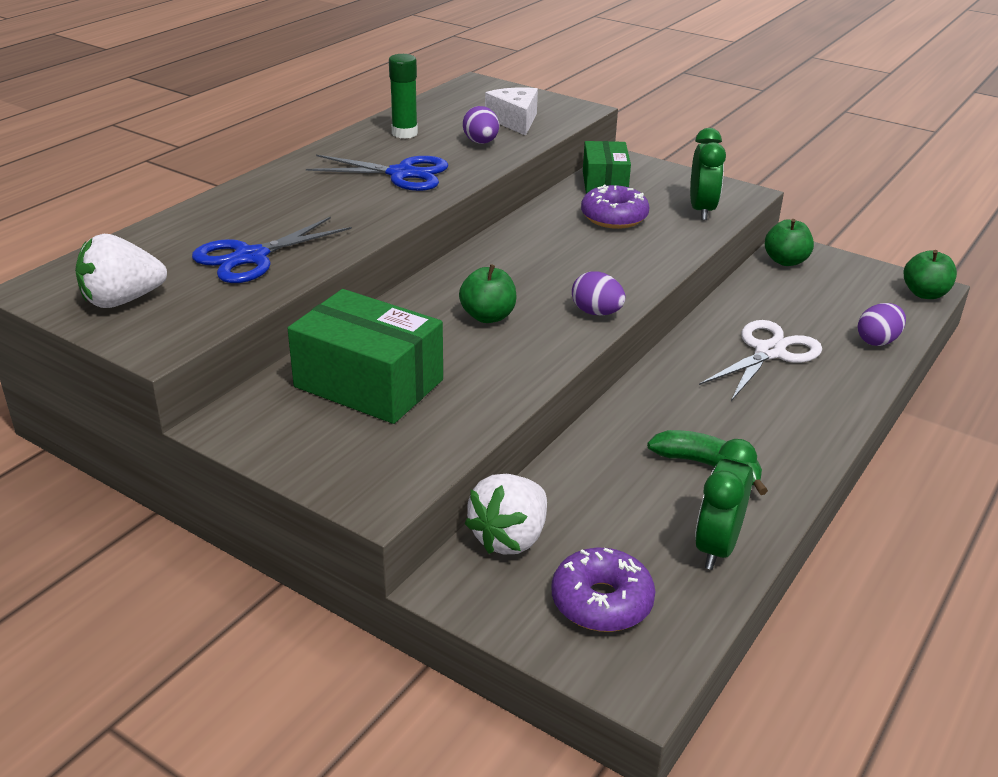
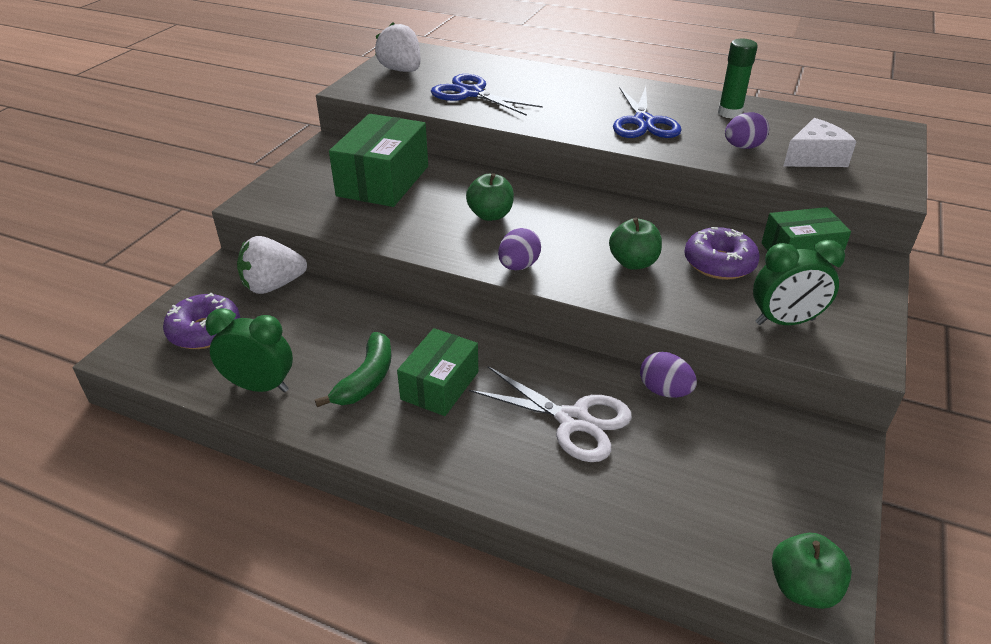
camera: 80 degrees right, 5 degrees up
(510, 538) = (273, 285): white strawberry -> white strawberry turned 45 degrees counterclockwise
(720, 419) = (440, 385): none -> green box
(785, 261) = (800, 438): green apple -> green apple (633, 263)
(877, 341) = (640, 520): purple egg -> purple egg (664, 391)

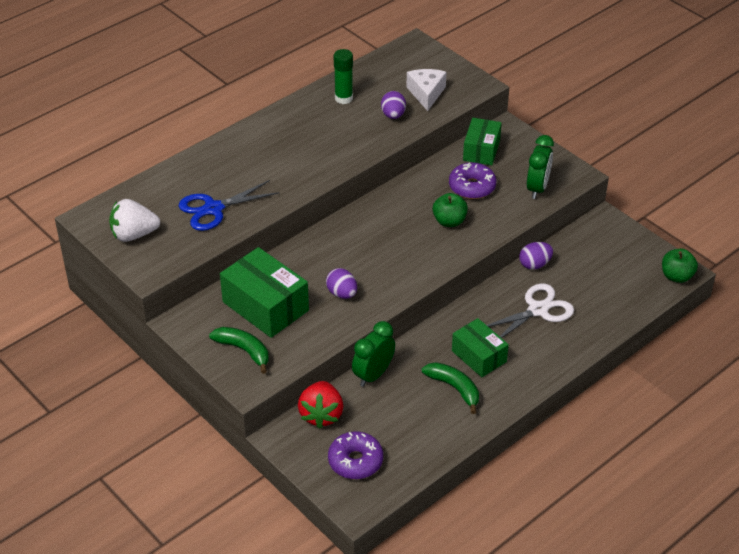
camera: 65 degrees left, 5 degrees up
(260, 386) = (433, 441): green clock -> green clock (373, 375)
(273, 285) = (321, 415): white strawberry -> red strawberry
(307, 186) = (244, 350): none -> green banana
(490, 215) = (353, 265): green apple -> none
(518, 266) = (422, 272): purple egg -> purple egg (342, 293)
(643, 122) = (328, 142): blue scissors -> none

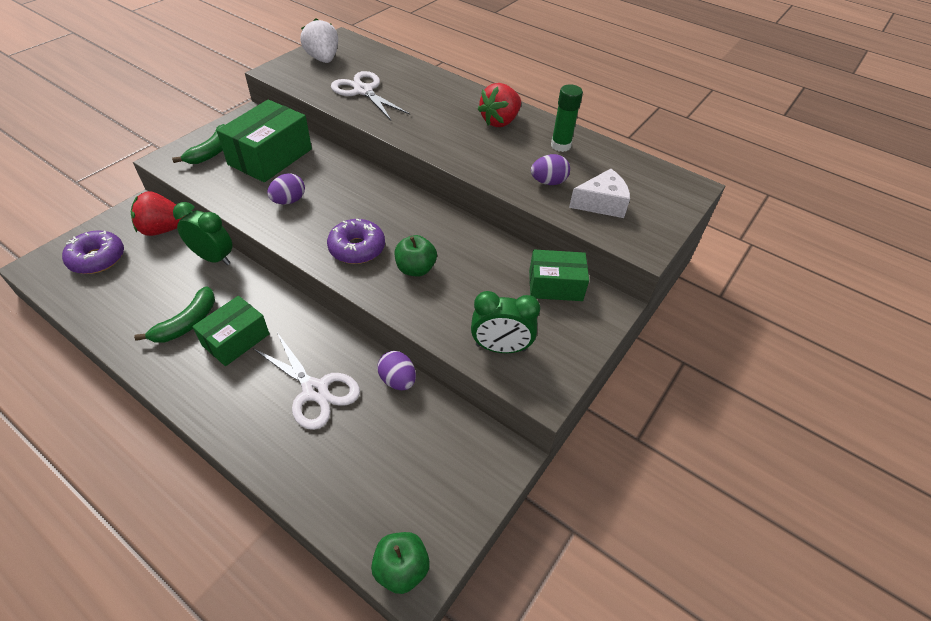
camera: 75 degrees right, 5 degrees up
(213, 209) = (363, 91): blue scissors -> white scissors
(296, 126) = (500, 121): none -> red strawberry
(472, 187) = (483, 283): purple donut -> purple donut (357, 248)

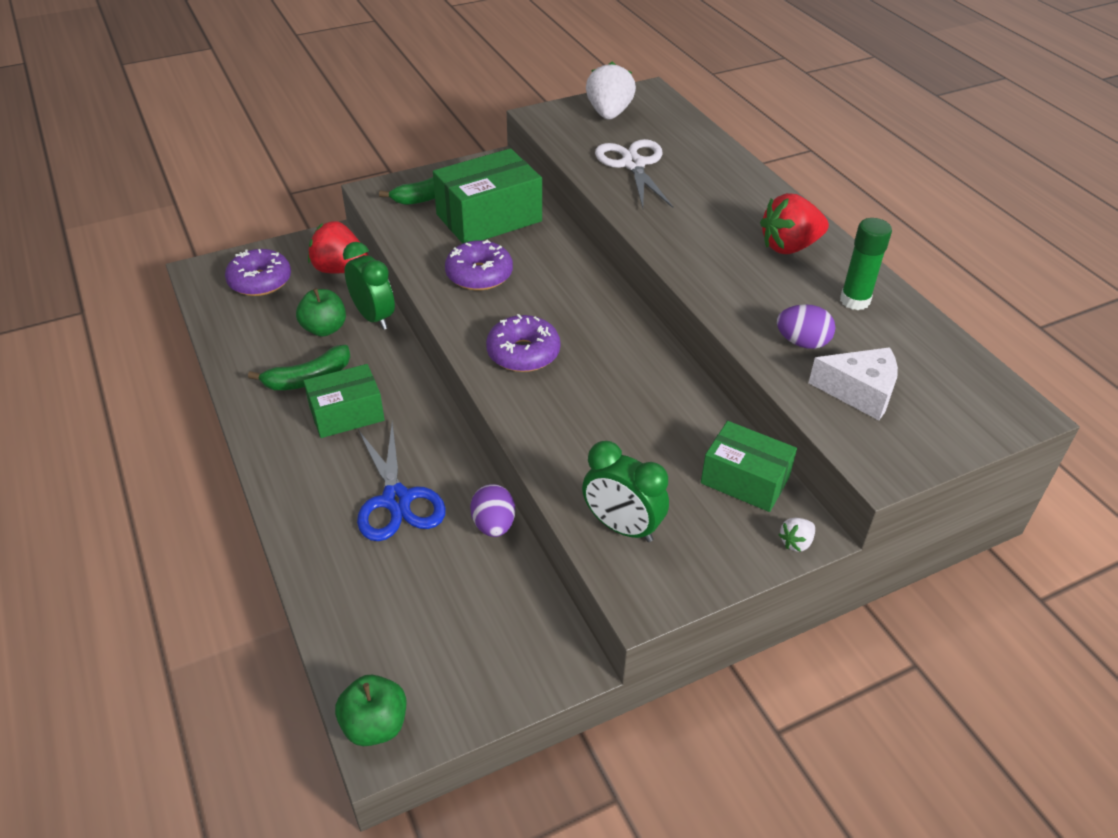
camera: 30 degrees right, 5 degrees down
(289, 201) = (479, 275): purple egg -> purple donut
(315, 390) = (396, 500): white scissors -> blue scissors
(415, 269) = (577, 399): green apple -> green apple (324, 329)
(610, 315) = (796, 542): none -> white strawberry

